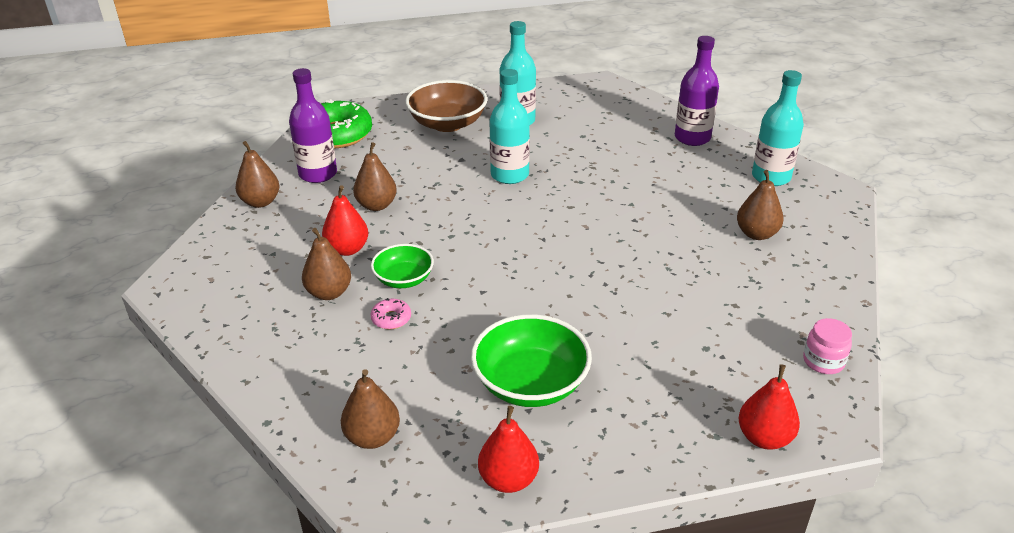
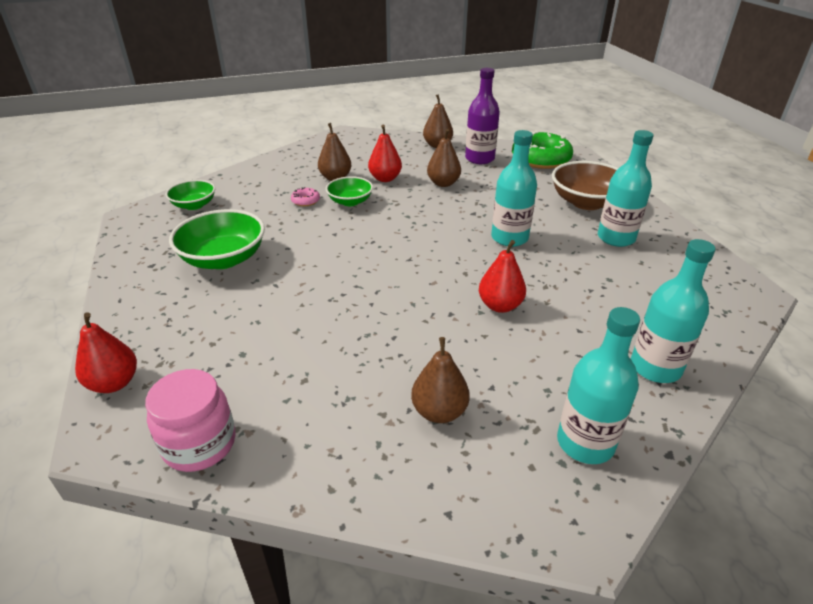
camera: 85 degrees right, 0 degrees up
(372, 437) = (194, 205): brown pear -> green bowl
(508, 479) = (135, 253): red pear -> red pear (500, 306)
(692, 138) = (655, 367): purple bottle -> turquoise bottle
(823, 361) = (199, 444): pink jar -> pink jar, size x1.55

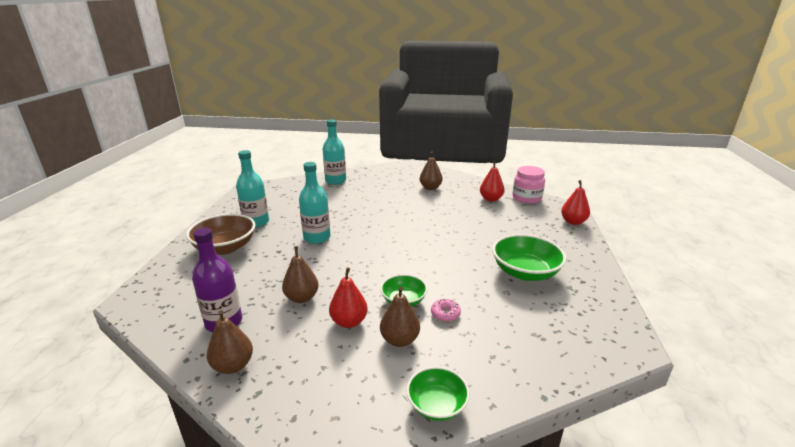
camera: 155 degrees left, 10 degrees down
(194, 205) = (565, 342): green bowl -> green bowl (437, 405)
(500, 306) = (369, 209): red pear -> red pear (491, 199)
(540, 159) = (171, 302): green donut -> none
(585, 443) = (388, 174): turquoise bottle -> none

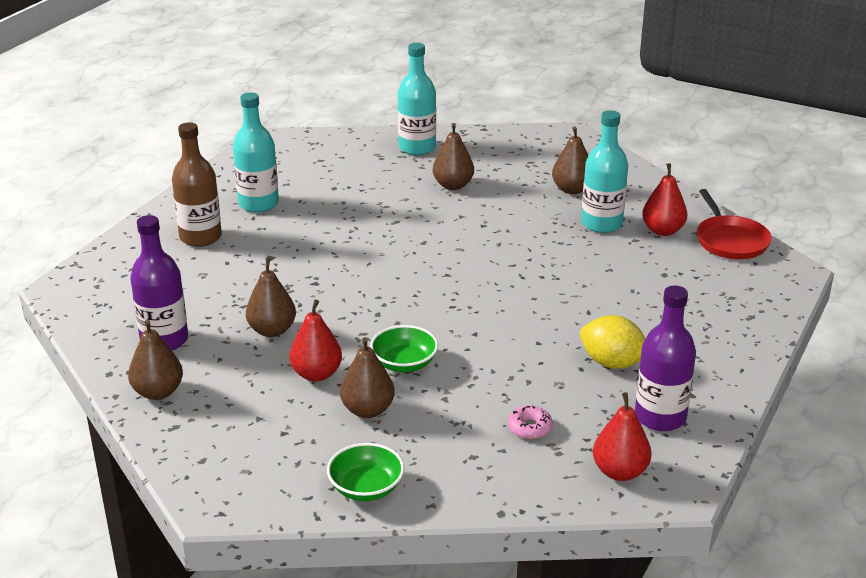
camera: 20 degrees right, 5 degrees up
(225, 247) = (200, 237): brown bowl -> brown bottle
(317, 238) = (335, 246): turquoise bottle -> turquoise bottle (601, 224)
(367, 195) = (453, 185): none -> brown pear
(445, 314) = (449, 392): pink donut -> pink donut (529, 428)
(525, 272) = (612, 363): green bowl -> yellow lemon
(526, 198) = (730, 240): pink jar -> red pan
(573, 222) = (773, 300): red pear -> red pear (620, 472)
(579, 299) = (660, 417): none -> purple bottle

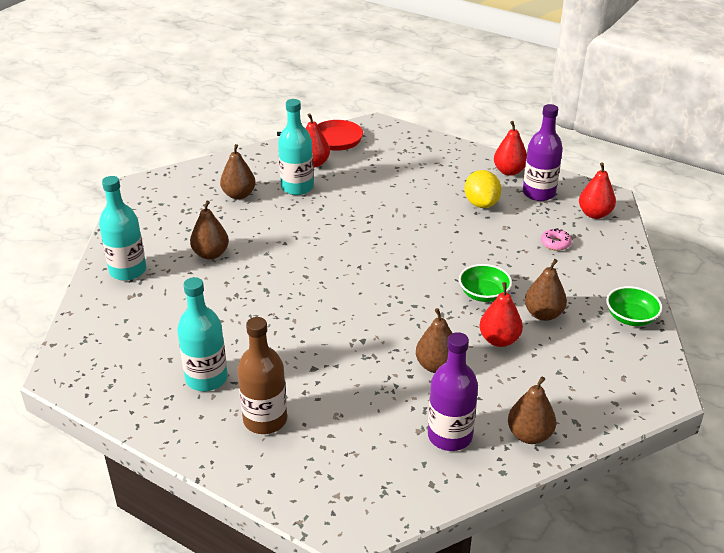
camera: 85 degrees left, 5 degrees up
(612, 363) = (481, 204): yellow lemon -> yellow lemon turned 45 degrees counterclockwise
(713, 390) = (509, 171): none -> red pear

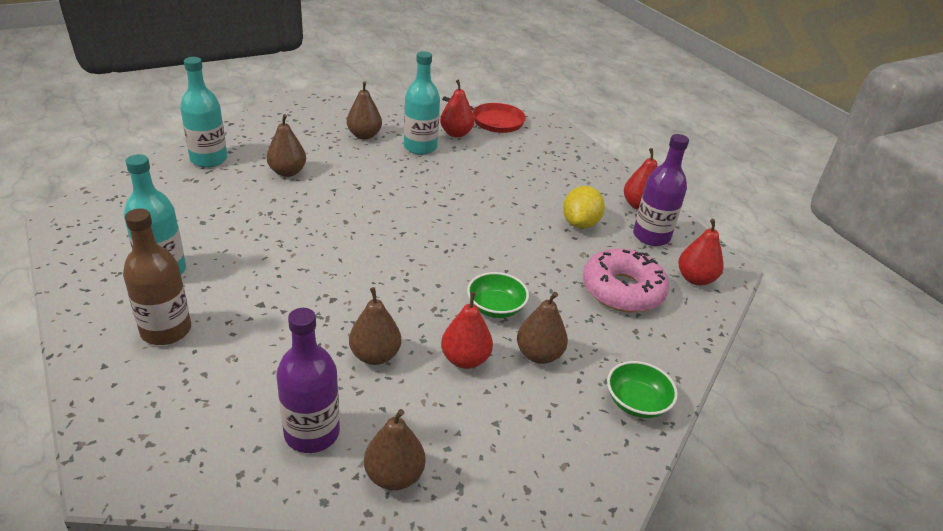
camera: 25 degrees right, 0 degrees up
(555, 243) = (622, 290): pink donut -> pink donut, size x2.35

